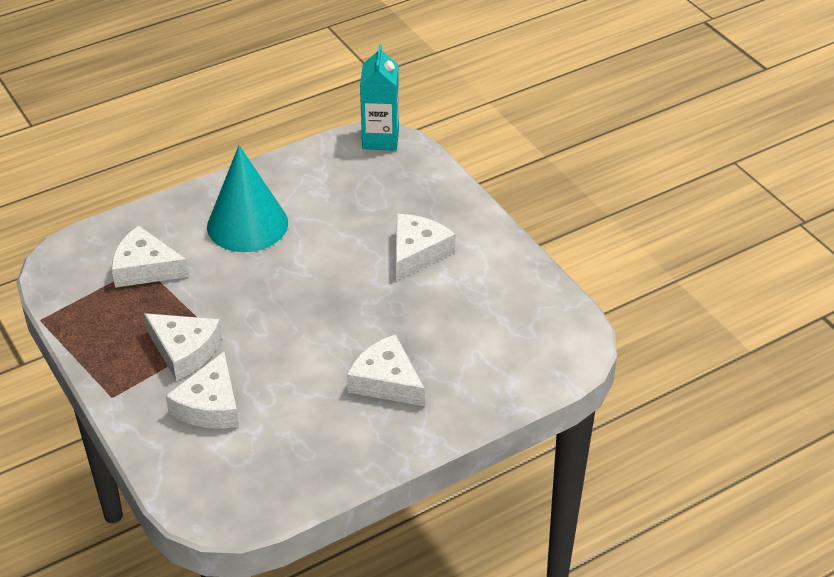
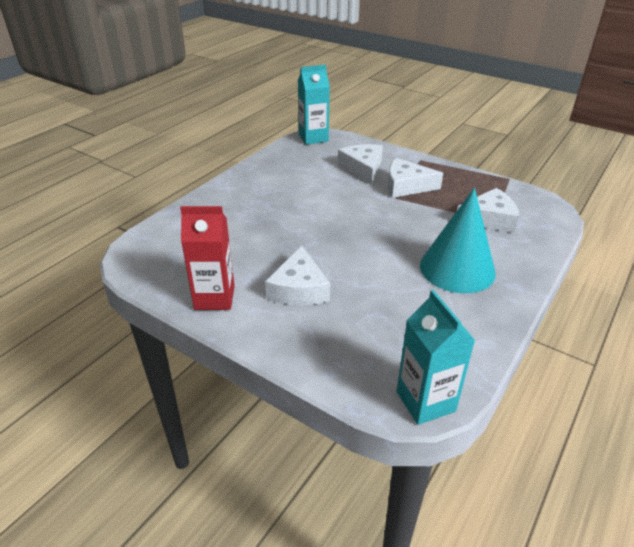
camera: 155 degrees right, 5 degrees down
(223, 511) = (313, 138): none -> turquoise carton
(386, 381) = (266, 203): white cheese -> none
(504, 268) = (214, 298): none -> red carton

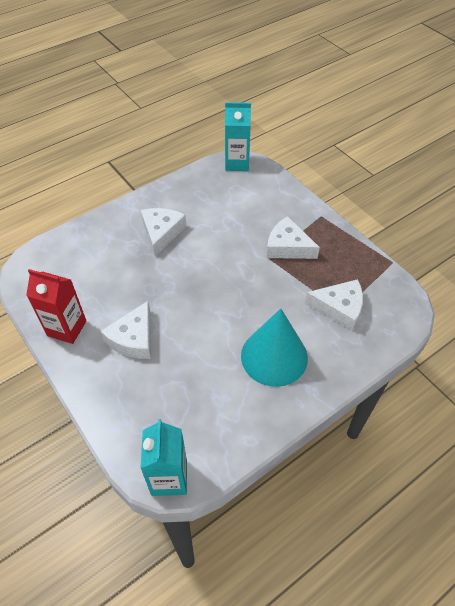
camera: 20 degrees right, 15 degrees up
(362, 168) = (260, 214): white cheese -> white cheese (161, 232)

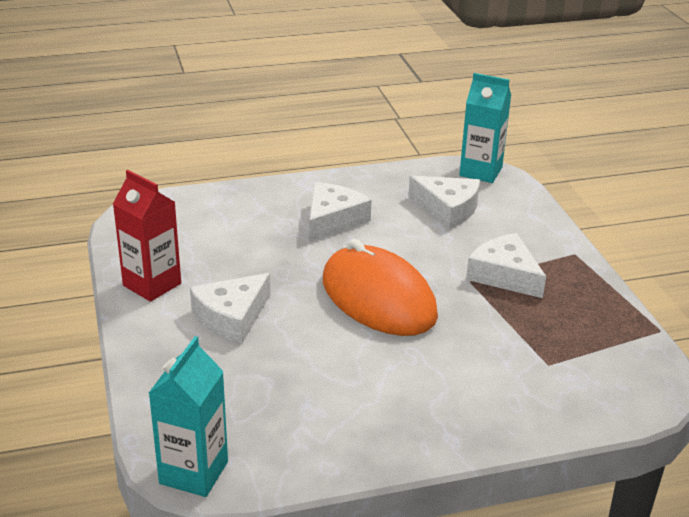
camera: 20 degrees right, 20 degrees down
(220, 291) = (378, 298): none -> orange mouse
(274, 356) = (416, 387): turquoise cone -> none
(339, 308) = (546, 360): white cheese -> white cheese (448, 209)

